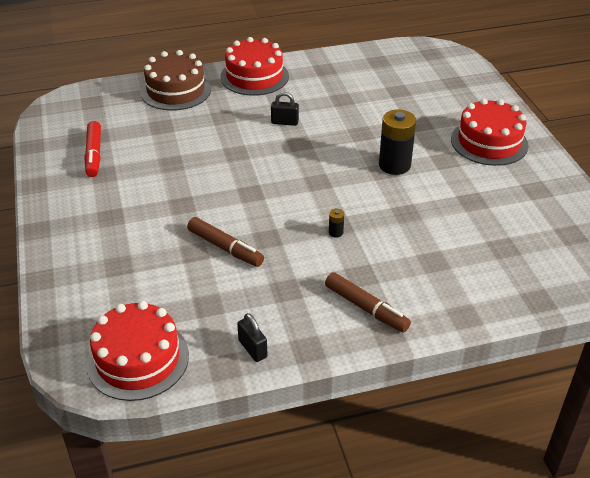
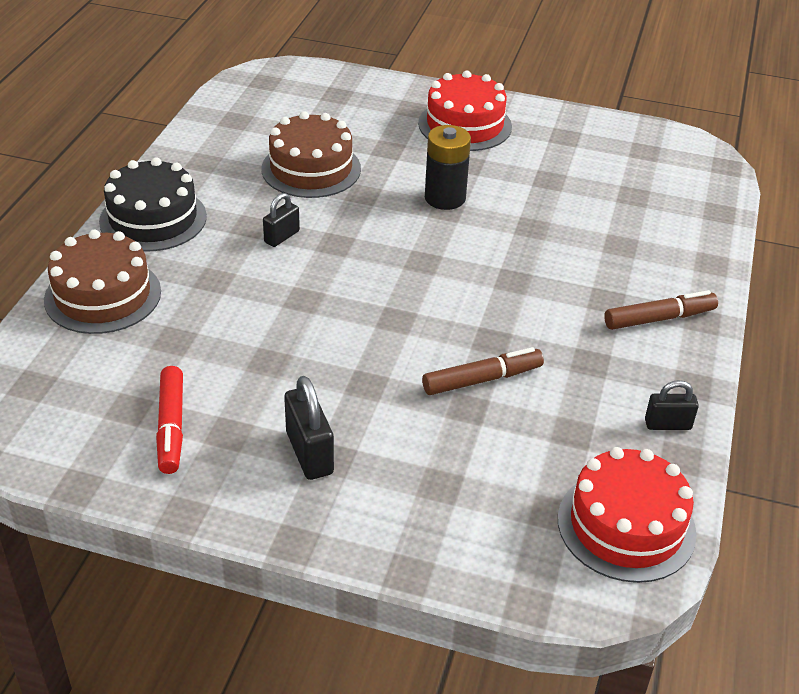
camera: 60 degrees left, 0 degrees up
(94, 154) = (171, 426): red marker -> red marker turned 60 degrees clockwise
(108, 207) = (309, 453): none -> black padlock
(254, 76) = (153, 219): red cake -> black cake
(336, 232) = (524, 287): black battery -> none
(362, 105) = (311, 169): none -> brown cake

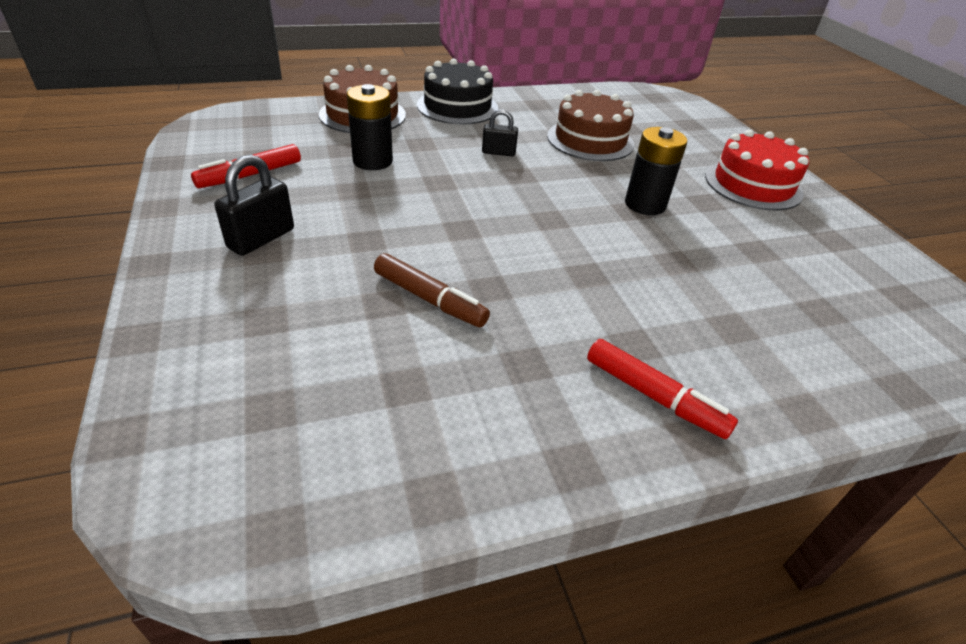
camera: 55 degrees right, 0 degrees up
(221, 327) = (372, 161): none -> black battery
(626, 525) = (281, 482): red cake -> none
(659, 318) = (654, 396): brown marker -> red marker
(667, 424) = (482, 464): black padlock -> none

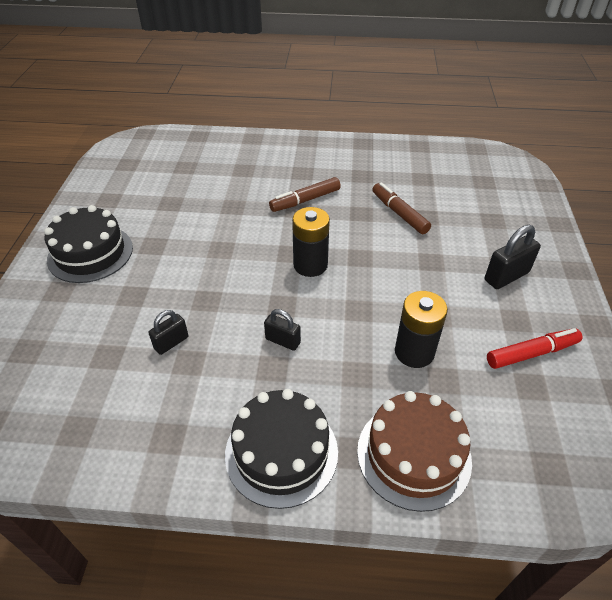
camera: 155 degrees left, 5 degrees up
(586, 291) = (305, 200): none -> brown marker
(590, 140) = (171, 343): brown cake -> black padlock
(645, 204) = (204, 252): black battery -> black battery (310, 265)
(654, 396) = (312, 154): red marker -> none
(753, 185) = (90, 253): red cake -> black cake

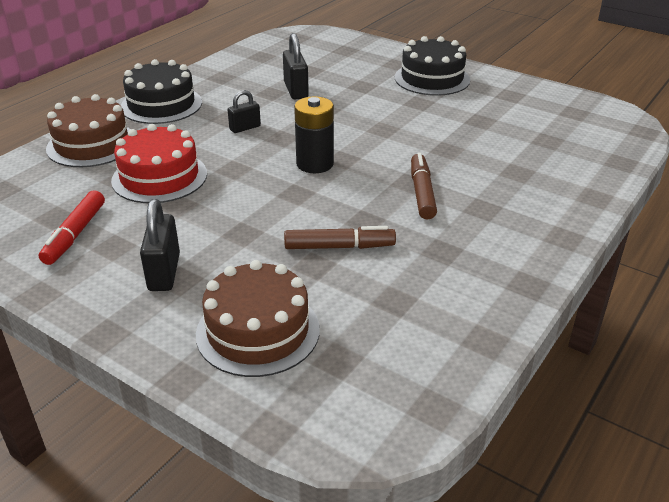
camera: 120 degrees right, 10 degrees down
(171, 343) = (296, 90): black padlock -> black padlock, size x1.56
(414, 352) = (159, 177): black battery -> red cake
(500, 214) = (258, 331): none -> brown cake

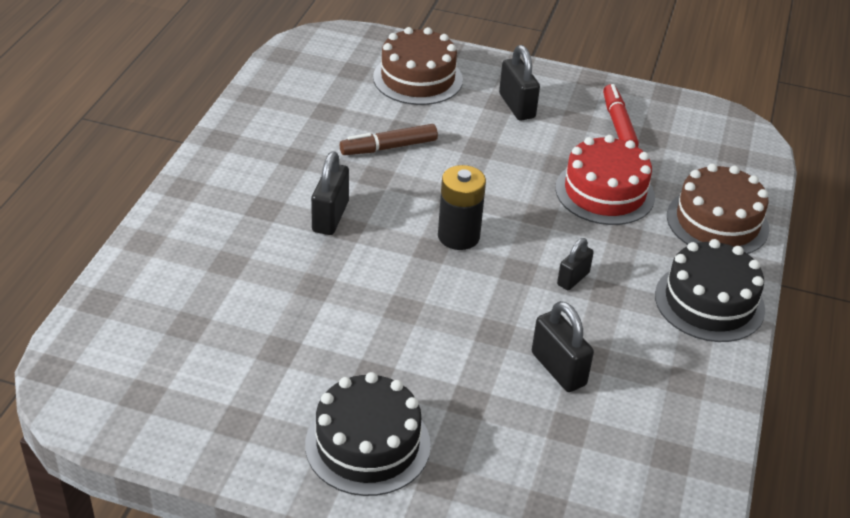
camera: 160 degrees right, 5 degrees up
(422, 193) = (330, 217): brown marker -> black padlock

